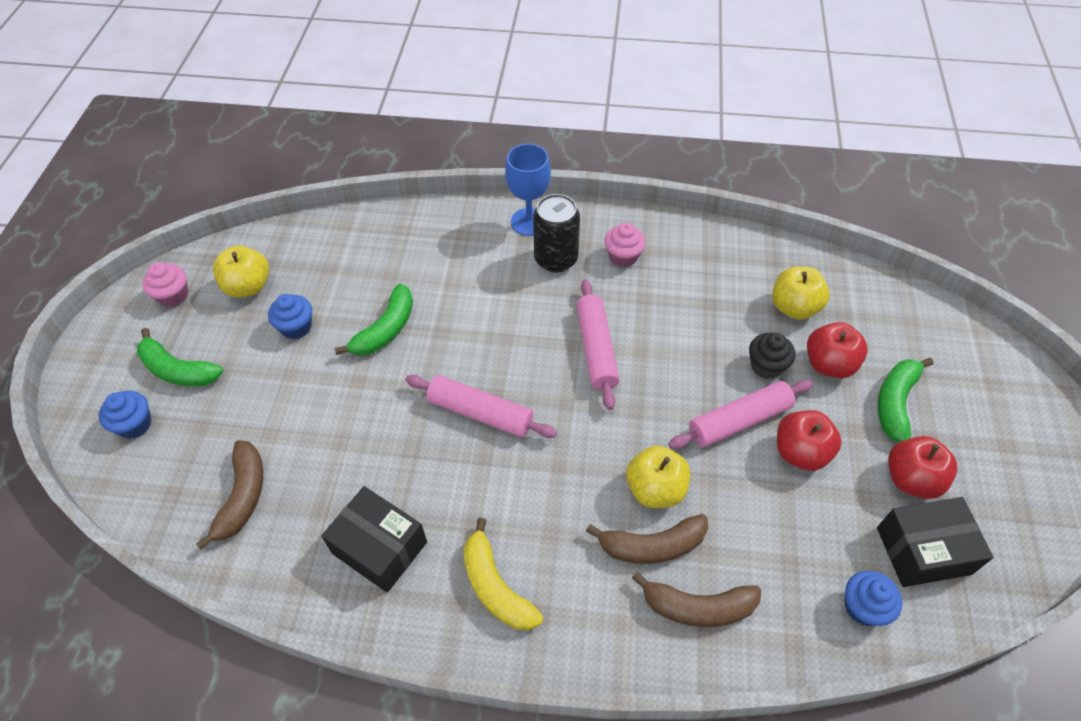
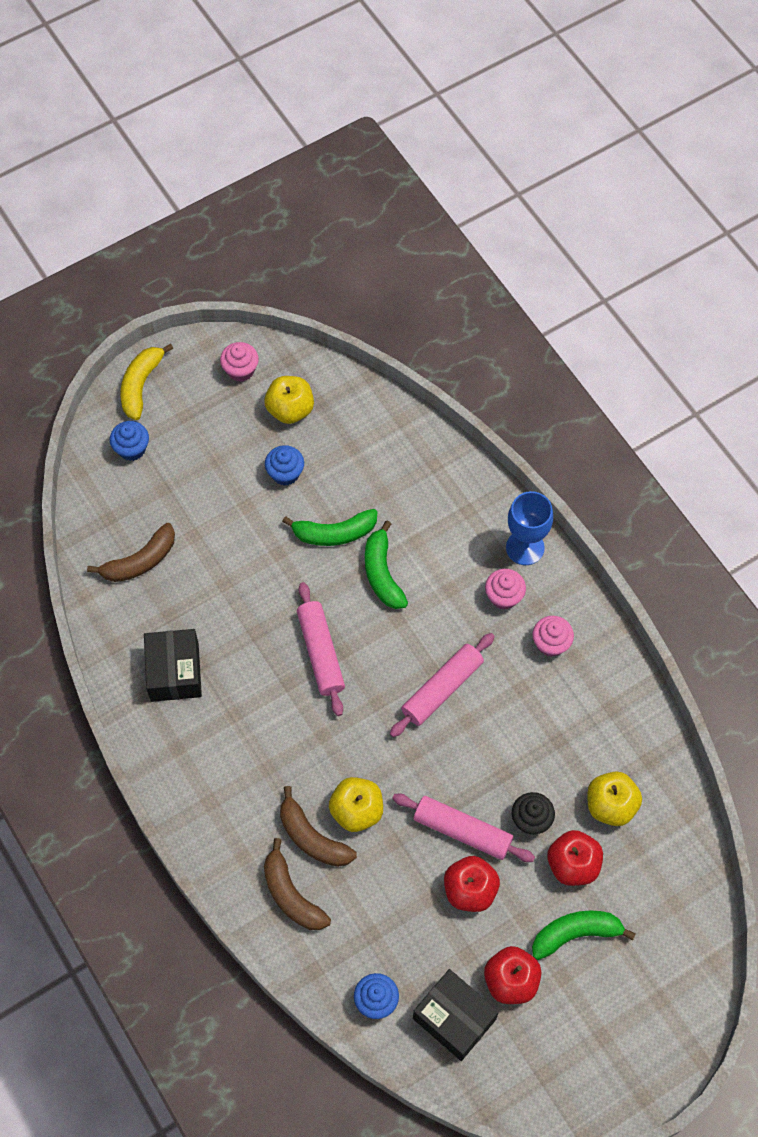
camera: 50 degrees right, 10 degrees up
(178, 370) = (189, 433): green banana -> green banana (382, 573)
(496, 587) = (206, 762): yellow banana -> yellow banana (141, 385)
(556, 259) = (504, 596): black can -> pink cupcake

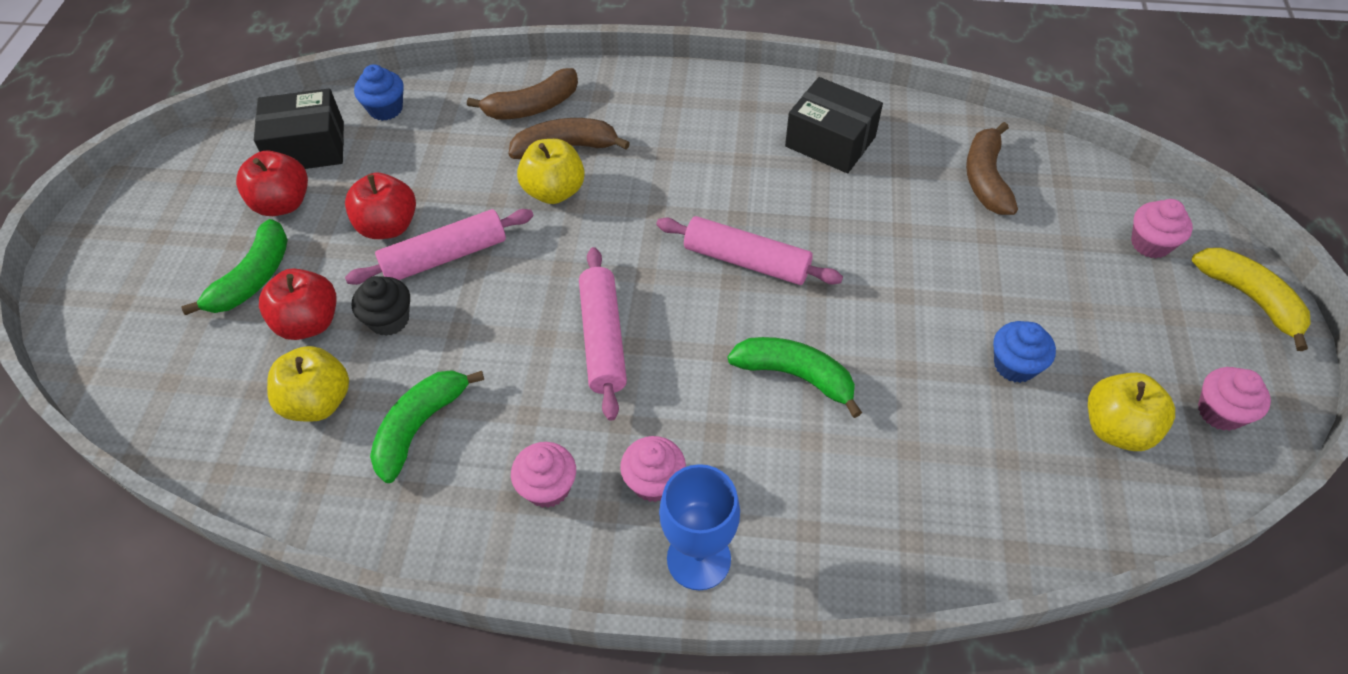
camera: 130 degrees right, 10 degrees down
(132, 449) = (1150, 243): blue cupcake -> pink cupcake
(291, 895) = (532, 106): brown banana -> brown banana turned 150 degrees clockwise
(334, 533) = (889, 363): green banana -> green banana (420, 427)

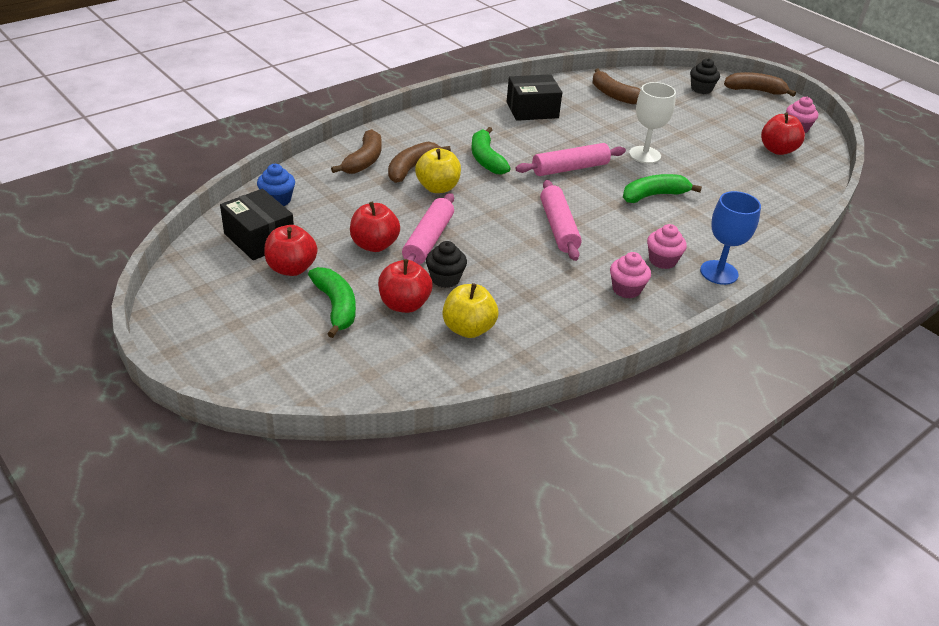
camera: 50 degrees left, 15 degrees down
(308, 147) = (259, 238): black box -> black box turned 75 degrees counterclockwise
(420, 427) = (535, 306): green banana -> green banana (486, 159)
(603, 339) = (558, 227): pink rolling pin -> pink rolling pin turned 45 degrees clockwise
(882, 303) = (644, 155): none -> white goblet
(1015, 365) = (719, 149): blue cupcake -> none
(1116, 428) = (777, 150): yellow apple -> red apple
(1150, 243) = (701, 89): pink cupcake -> black cupcake
(1249, 298) = (755, 90): yellow banana -> brown banana

